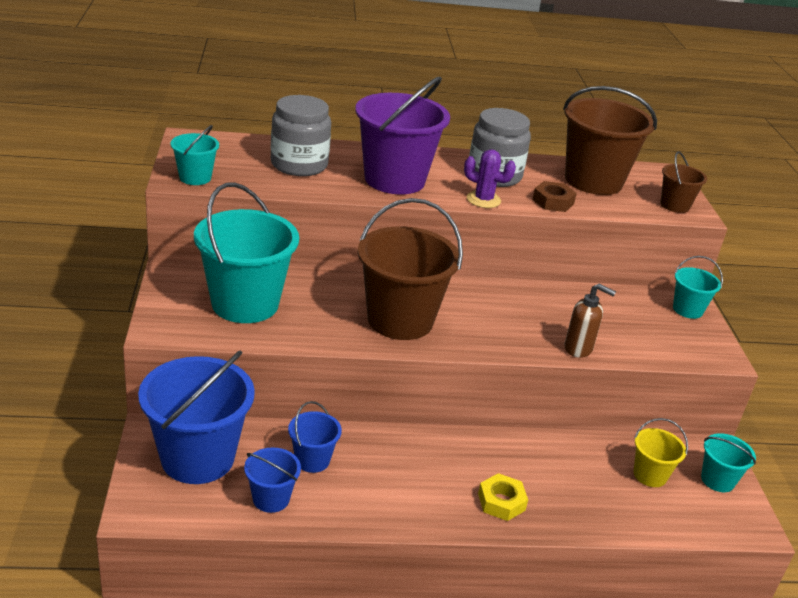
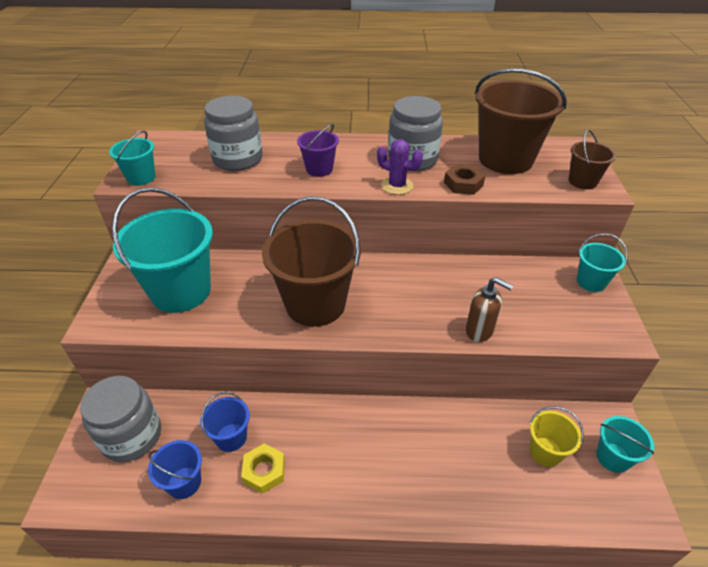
camera: 10 degrees right, 10 degrees up
(197, 458) = (132, 436): blue bucket -> grey jar
(394, 179) = (319, 169): purple bucket -> purple bucket, size x0.49
(501, 502) = (397, 485): yellow nut -> yellow nut (264, 471)

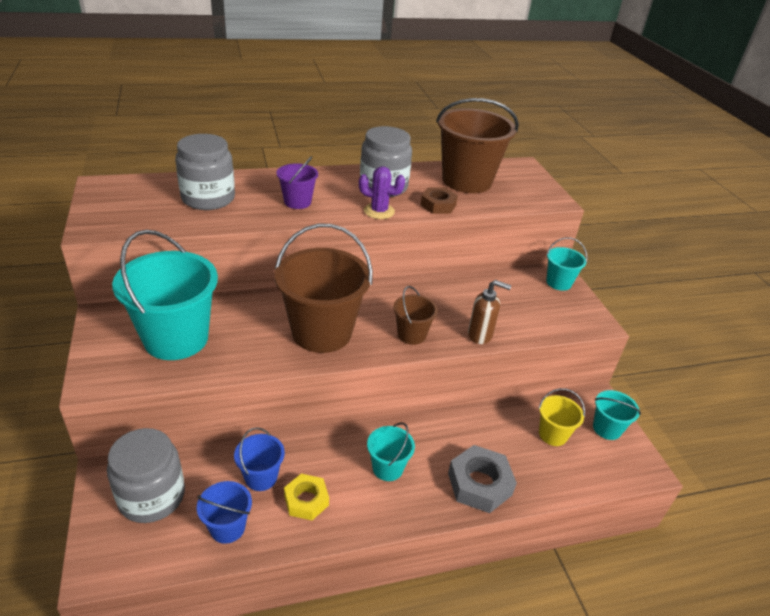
camera: 20 degrees left, 5 degrees down
(141, 178) = (109, 224): turquoise bucket -> turquoise bucket (387, 468)
(445, 492) = (479, 484): none -> grey nut
(582, 181) = (537, 195): brown bucket -> brown bucket (411, 334)

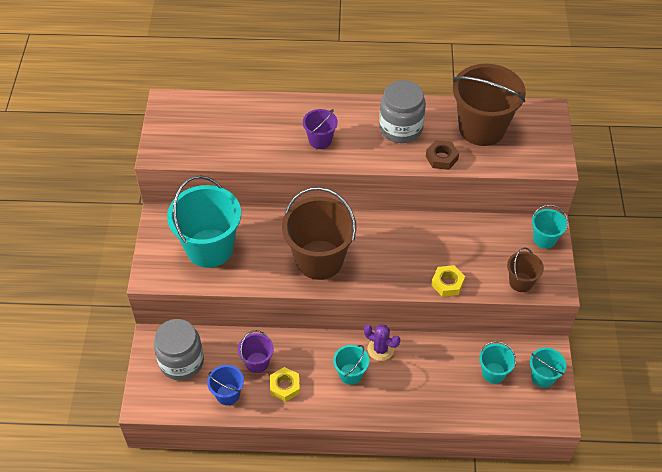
camera: 20 degrees right, 15 degrees up
(208, 198) = (248, 128): grey jar -> none
(261, 477) = (257, 362): blue bucket -> purple bucket
(379, 211) = (386, 160): purple cactus -> purple cactus (380, 349)
(411, 334) = (390, 274): brown bucket -> brown bucket (521, 282)
(479, 484) = (416, 401): grey nut -> none
(480, 335) = (447, 283): brown soap dispenser -> yellow nut
(553, 434) = (493, 373): yellow bucket -> turquoise bucket

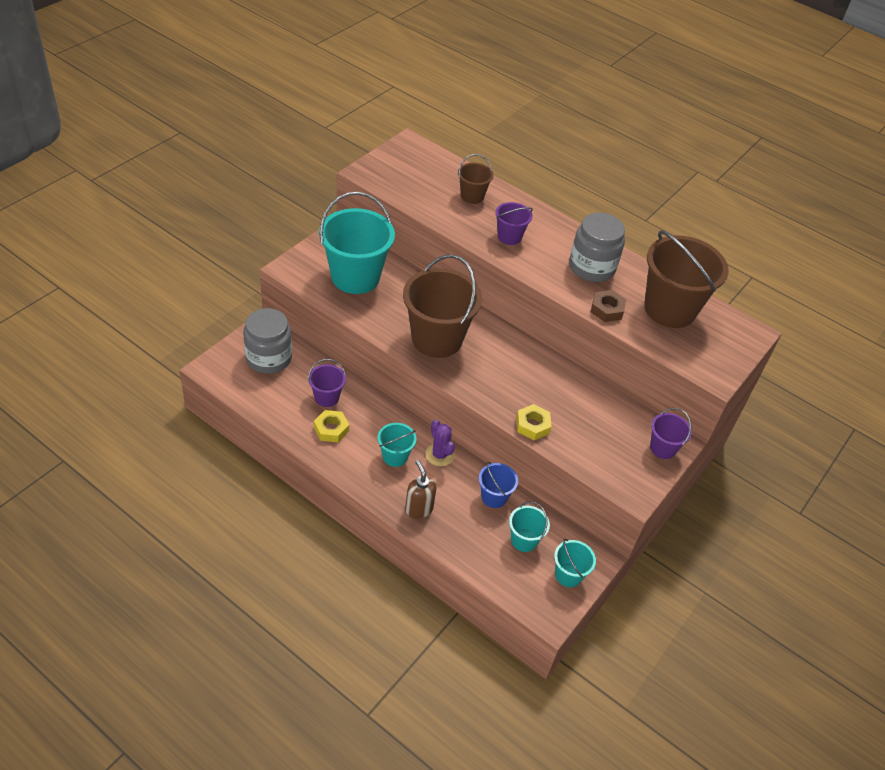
camera: 30 degrees right, 5 degrees down
(227, 394) = (280, 404): blue bucket -> blue bucket (494, 497)
(403, 403) = (418, 508): none -> brown soap dispenser
(521, 282) = (604, 467): brown bucket -> brown bucket (472, 196)
(544, 239) = (663, 448): turquoise bucket -> purple bucket

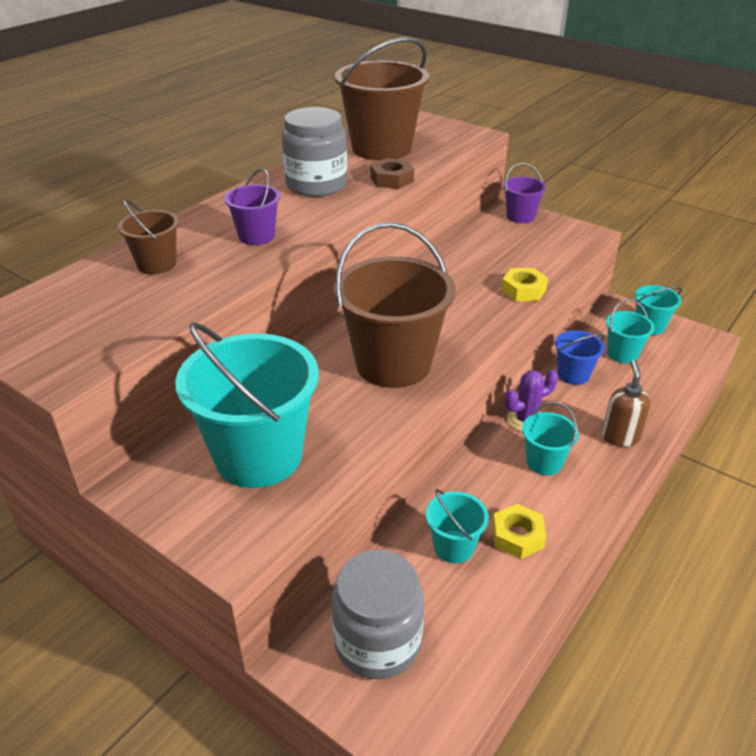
camera: 85 degrees left, 10 degrees down
(327, 397) = (453, 547): purple bucket -> turquoise bucket
(418, 508) = (620, 437): brown soap dispenser -> brown soap dispenser turned 120 degrees clockwise

